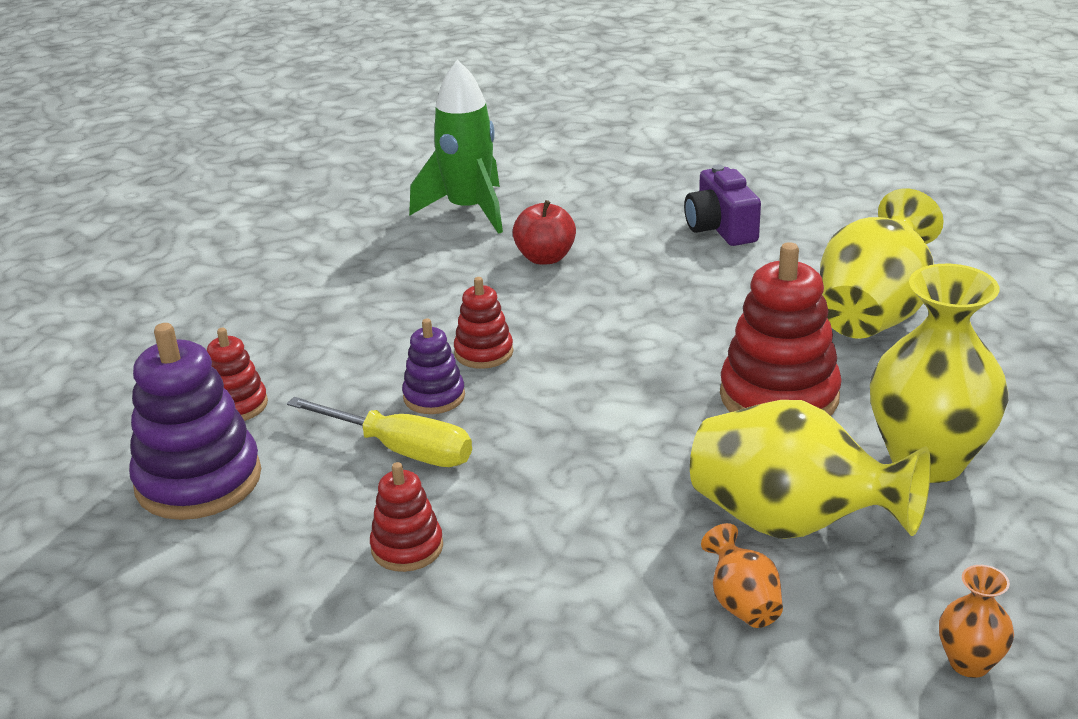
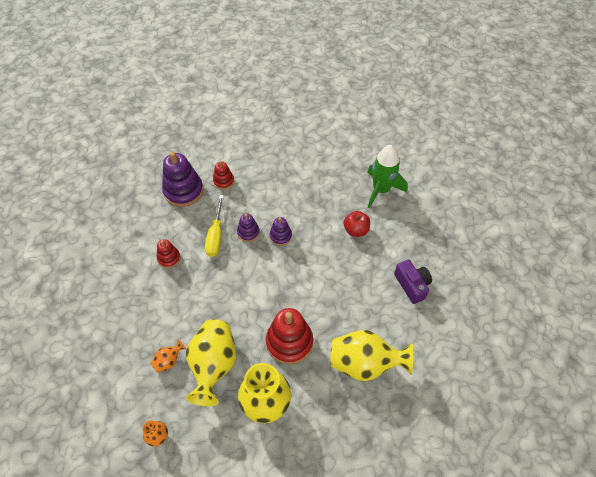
camera: 65 degrees right, 25 degrees up
(484, 353) = (280, 236): red stacking toy -> purple stacking toy
(720, 228) = (412, 285): purple camera -> purple camera turned 105 degrees clockwise

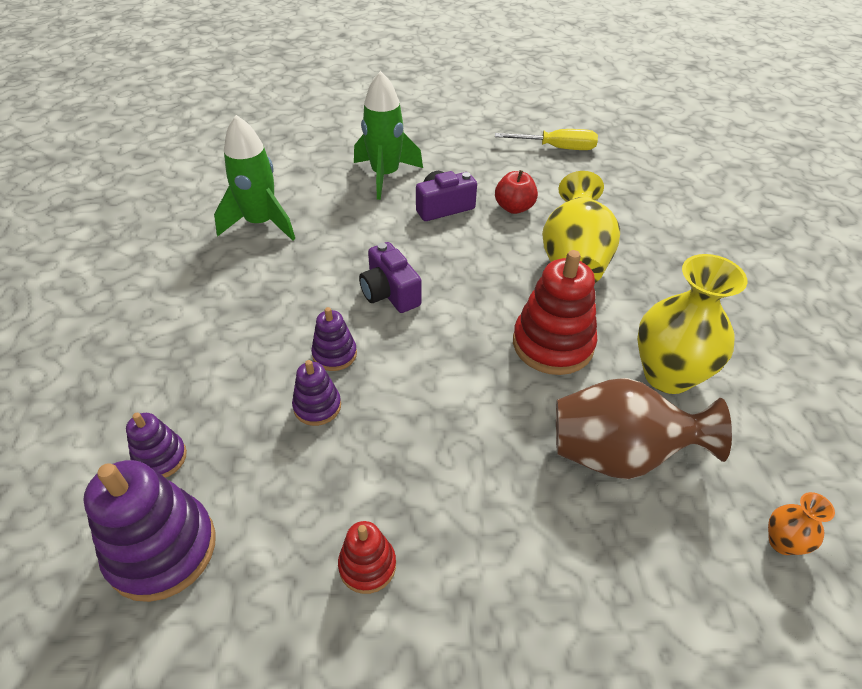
camera: 90 degrees left, 10 degrees down
(169, 360) = (624, 538): orange vase -> none
(214, 365) = (618, 455): yellow vase -> brown vase
(216, 236) = (316, 466): yellow screwdriver -> yellow screwdriver (557, 148)
(223, 181) = (160, 458): red stacking toy -> purple stacking toy
(327, 258) = (389, 293): none -> purple camera
(356, 230) = (337, 256): red apple -> red apple (514, 208)
(442, 249) = (385, 175): none -> green rocket

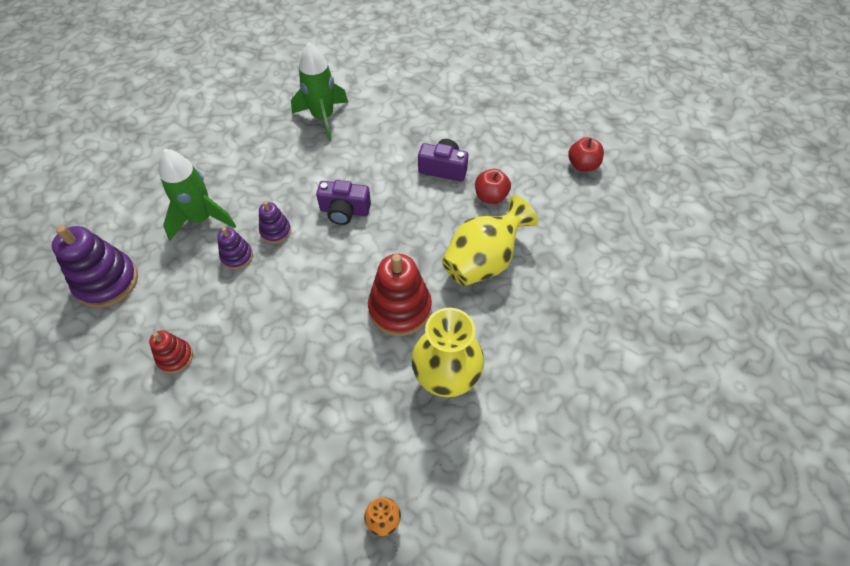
camera: 40 degrees right, 10 degrees up
(160, 458) = (146, 234): purple stacking toy -> none
(385, 175) = (432, 122): green rocket -> green rocket (201, 219)
(389, 293) = (344, 211): purple camera -> purple camera turned 90 degrees counterclockwise
(557, 148) = (582, 165): yellow screwdriver -> red apple
(618, 455) = (355, 400): brown vase -> none

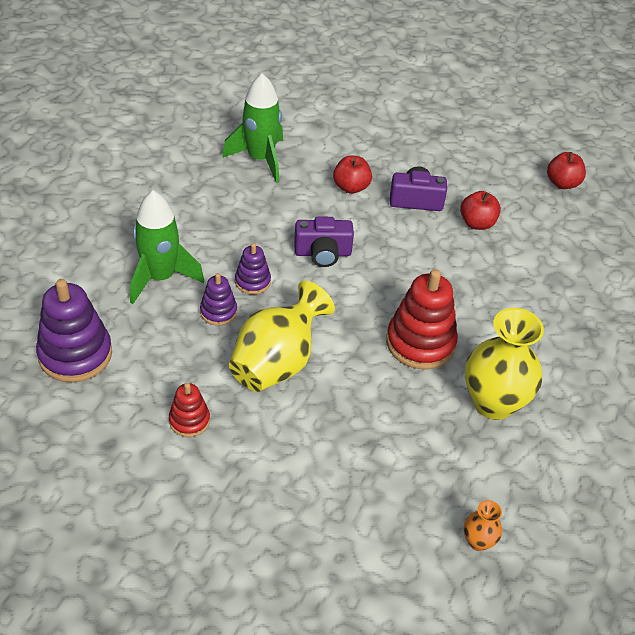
camera: 15 degrees left, 10 degrees down
(391, 151) = (351, 187): none -> red apple
(483, 261) = (492, 287): yellow vase -> yellow vase (277, 363)

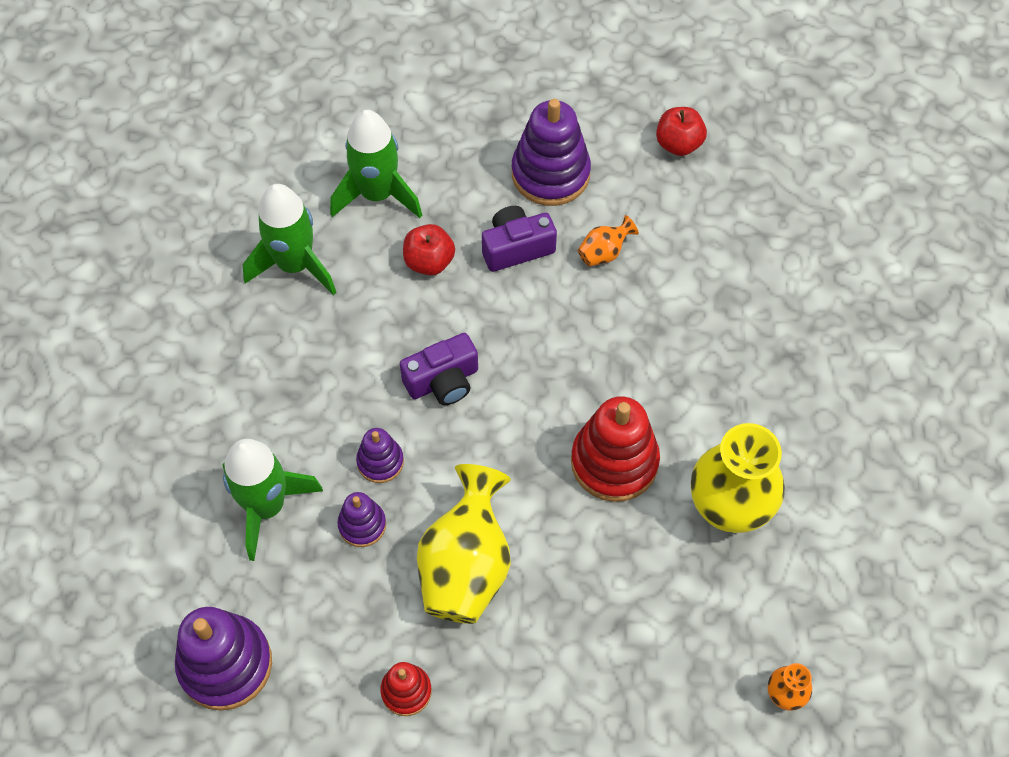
camera: 20 degrees left, 15 degrees up
(337, 142) = (377, 194): none -> green rocket
(461, 170) = (550, 174): none -> purple stacking toy
(477, 223) = (604, 252): red apple -> orange vase

